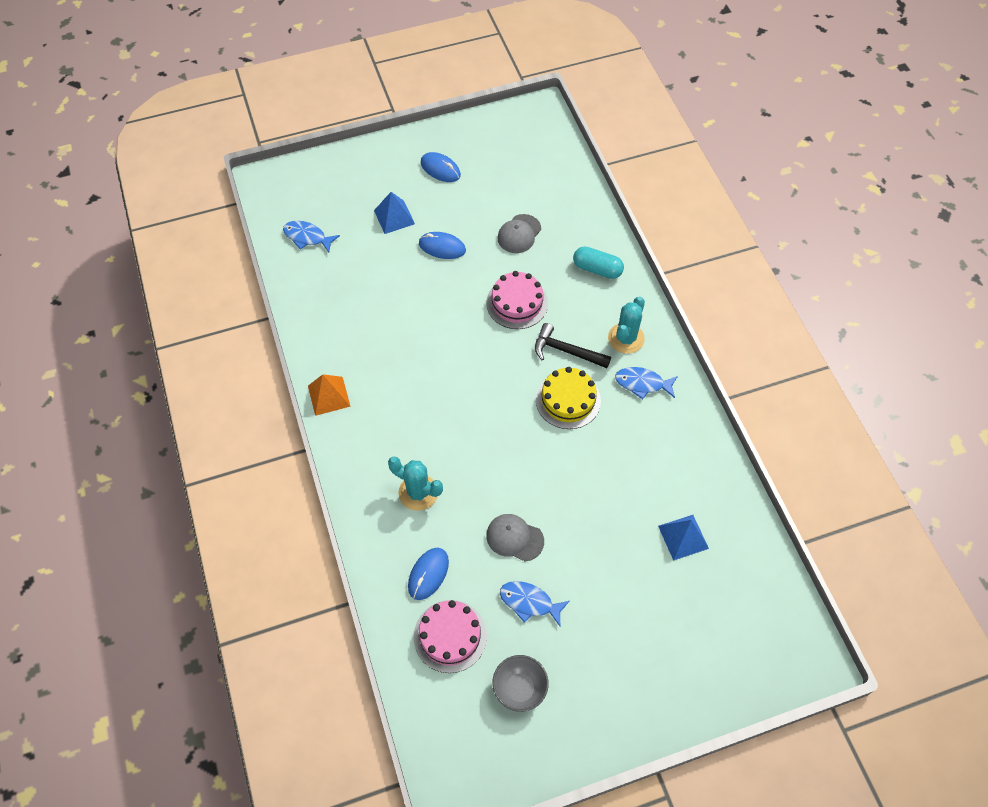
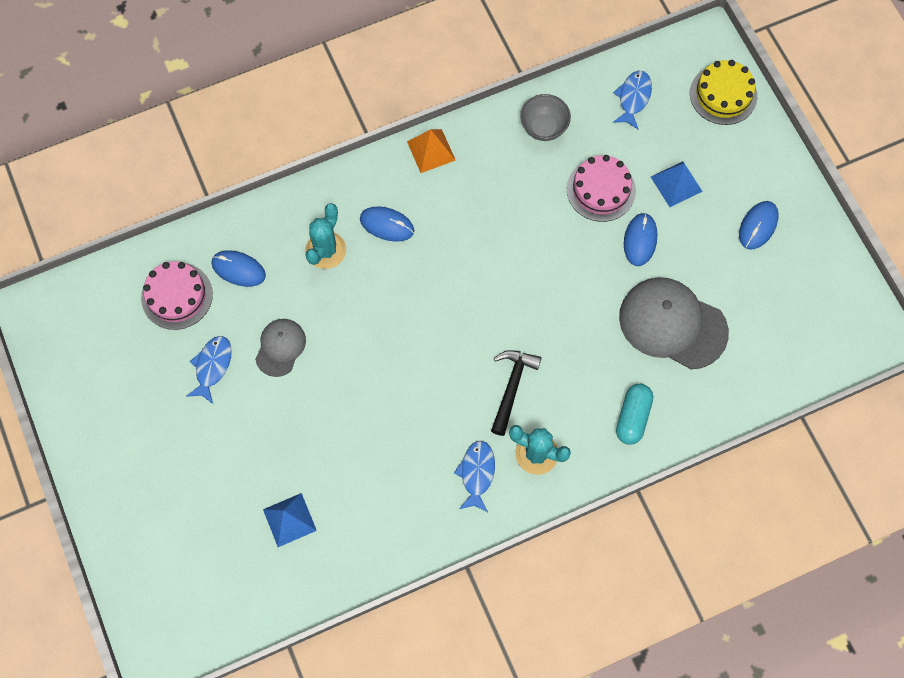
camera: 85 degrees right, 10 degrees up
(399, 438) = (387, 225): none -> blue mouse
(517, 303) = (571, 329): pink cake -> pink cake (601, 190)
(519, 234) = (672, 324): grey cap -> grey cap, size x1.84
(519, 689) = (126, 363): grey bowl -> grey bowl (543, 128)
(568, 400) = (447, 392): yellow cake -> yellow cake (723, 94)

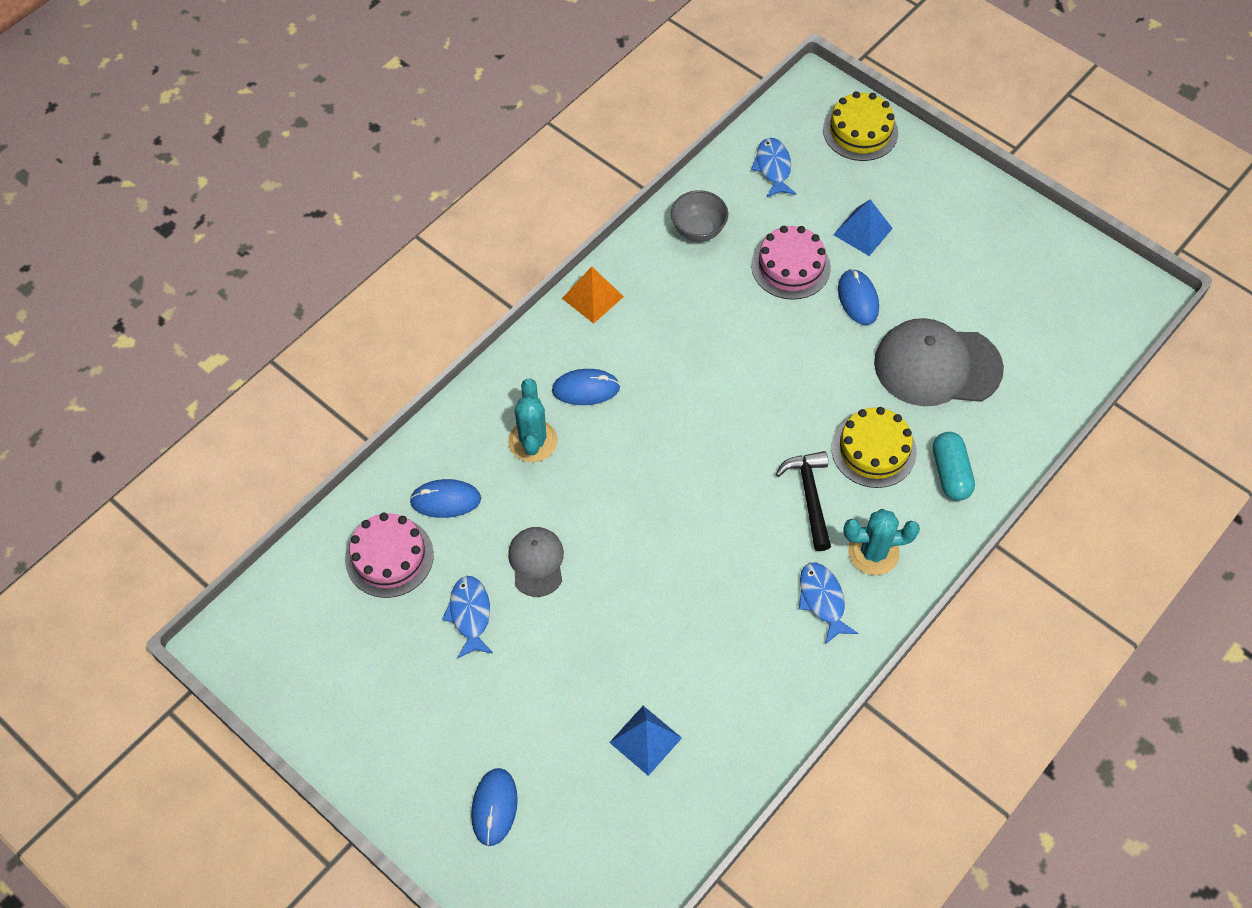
camera: 25 degrees left, 10 degrees down
(582, 371) = (873, 450): none -> yellow cake
(758, 226) = (966, 239): blue mouse -> blue mouse (494, 807)

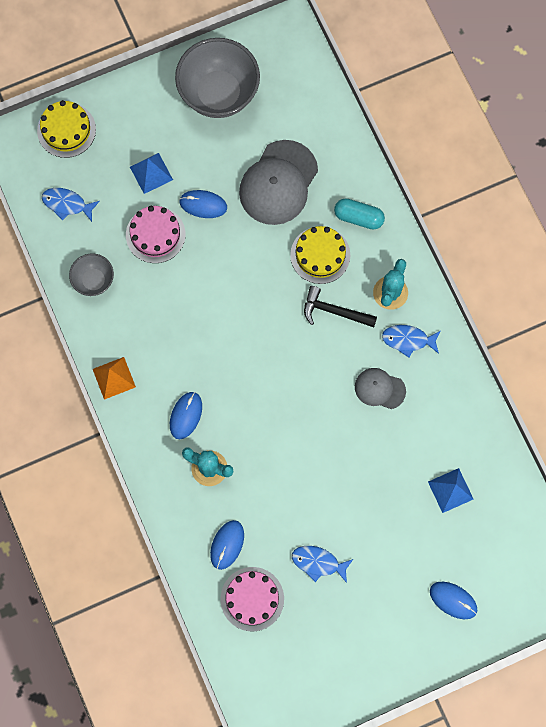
camera: 65 degrees left, 15 degrees up
(536, 562) = (300, 504): grey cap -> grey cap (379, 389)
(1007, 257) = (219, 93): none -> grey bowl

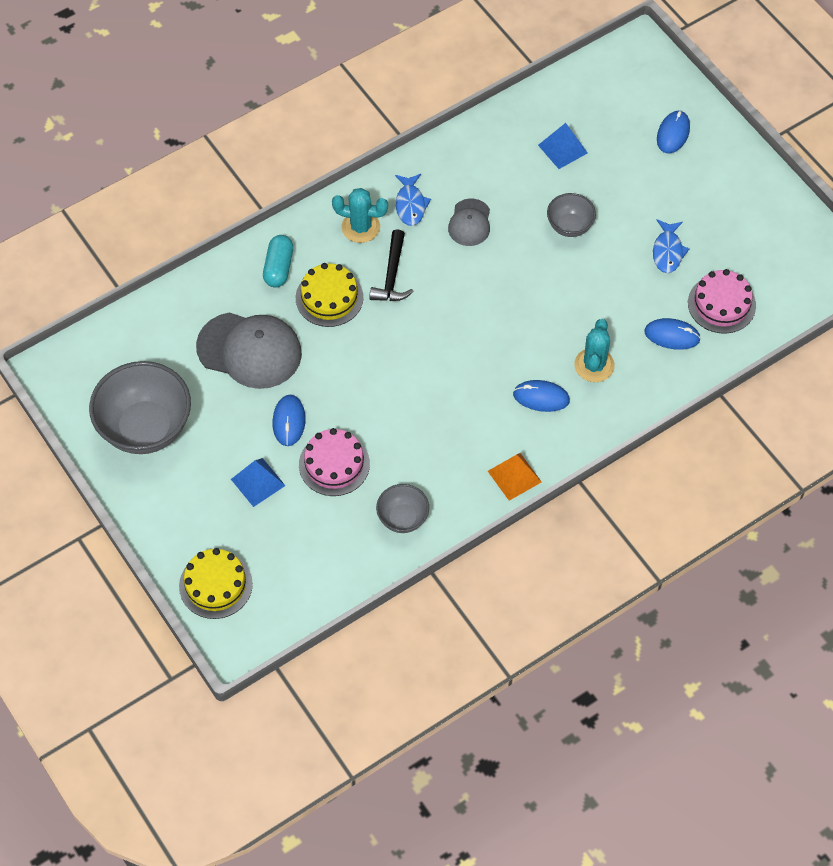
camera: 100 degrees left, 15 degrees down
(67, 204) = (312, 565): blue fish -> none
(361, 478) = (569, 226): none -> grey bowl

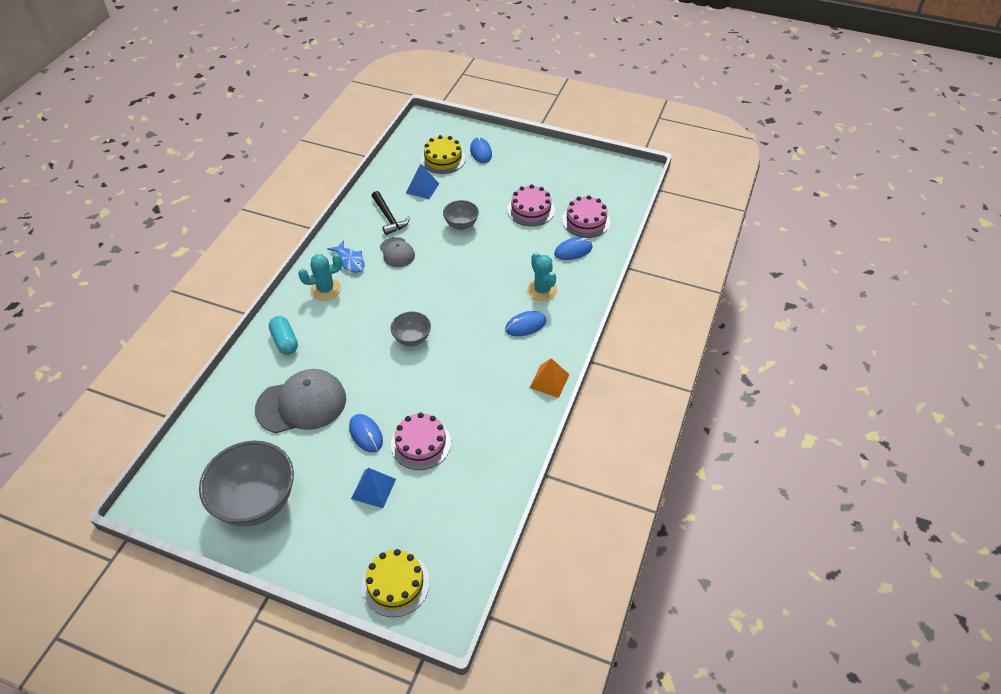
camera: 35 degrees left, 10 degrees down
(329, 297) = (335, 341): yellow cake -> yellow cake (443, 159)
(392, 275) = (369, 306): black hammer -> black hammer (389, 218)
(402, 518) = (498, 451): grey bowl -> grey bowl (412, 339)
(668, 251) = (531, 209): blue fish -> pink cake

